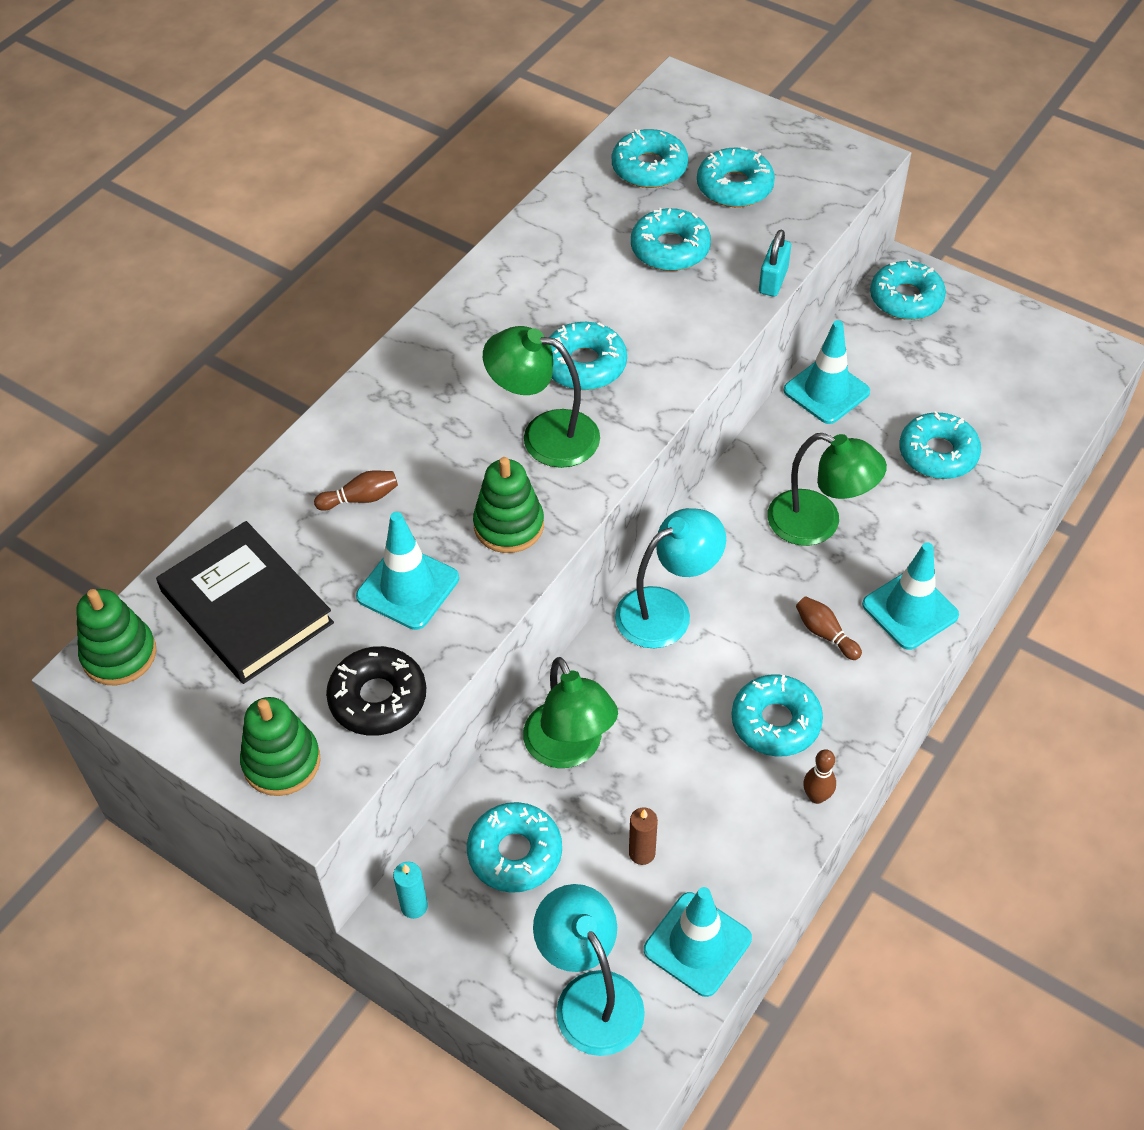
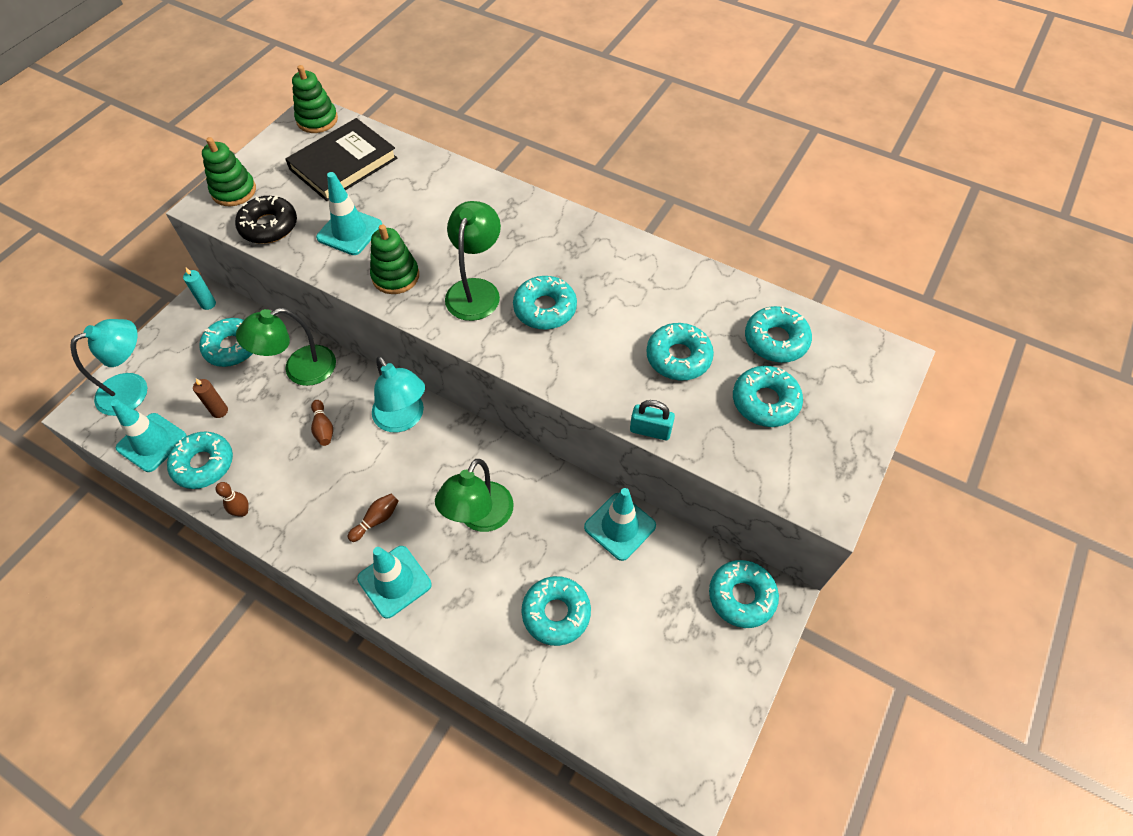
camera: 85 degrees right, 5 degrees up
(361, 498) = (422, 203): brown bowling pin -> brown bowling pin (323, 428)
(775, 722) = (305, 486): turquoise donut -> turquoise donut (203, 464)

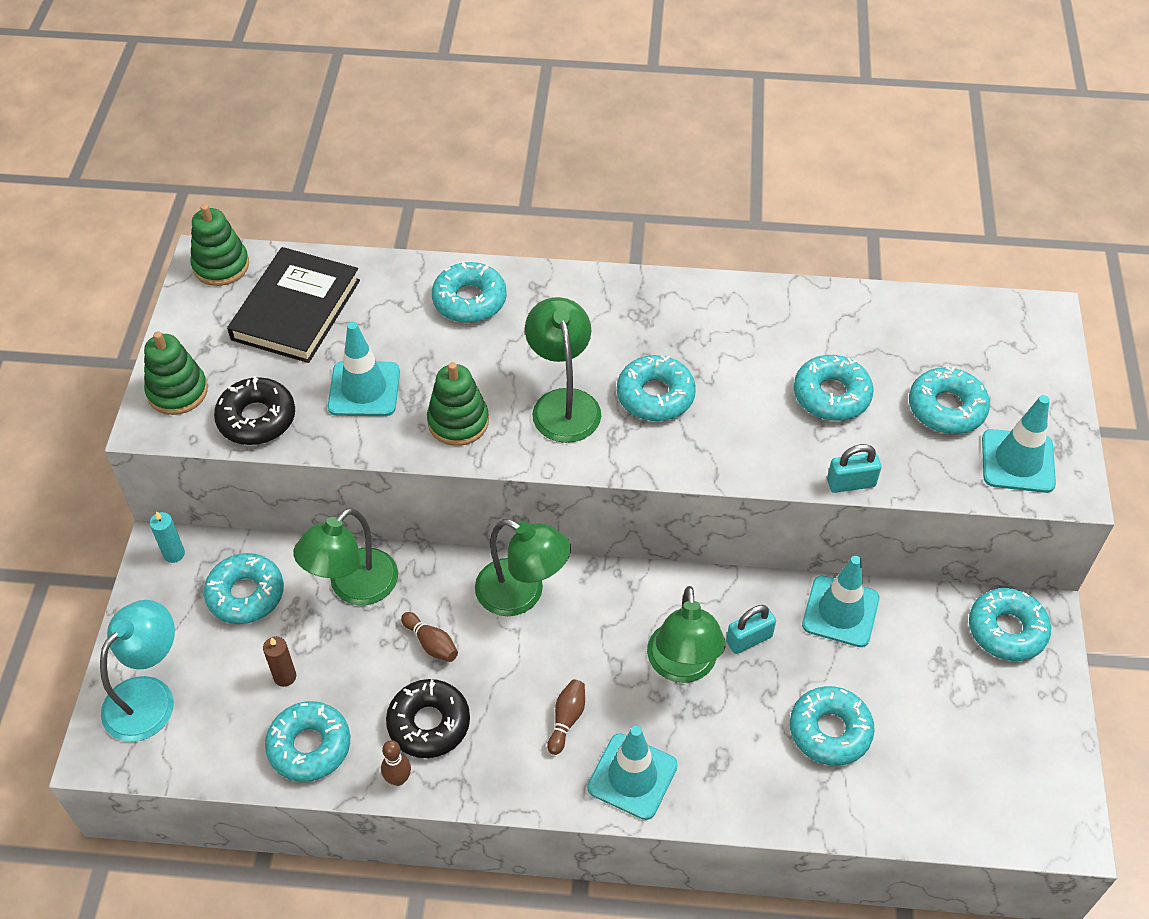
camera: 25 degrees left, 5 degrees down
(152, 442) = (222, 749): turquoise traffic cone -> turquoise traffic cone (1017, 461)
(286, 482) = (429, 723): none -> black donut
(403, 419) = (522, 594): turquoise lamp -> green lamp
(539, 518) = (749, 639): none -> turquoise padlock
(775, 340) = (918, 340): turquoise donut -> turquoise donut (469, 300)

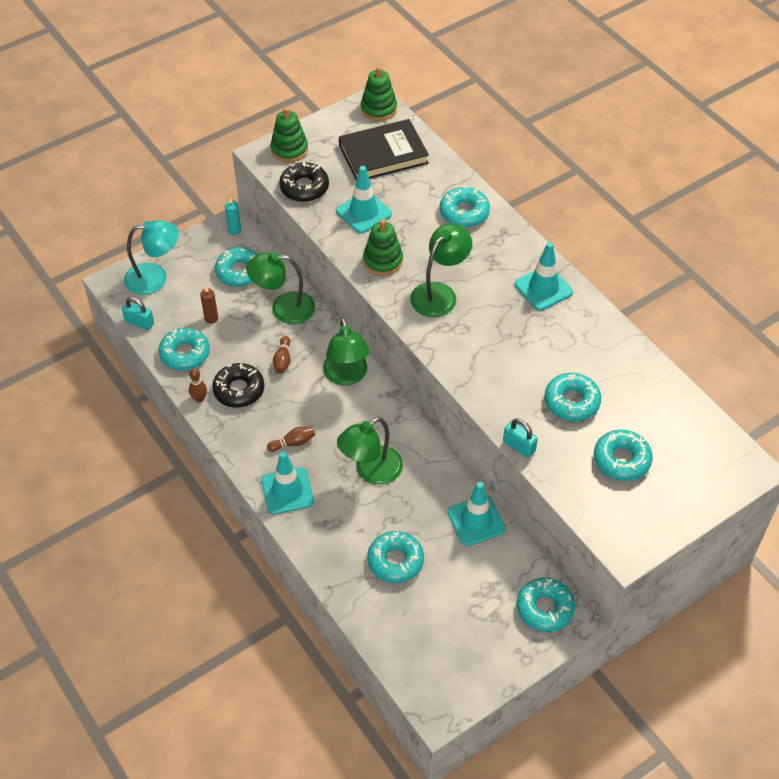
camera: 50 degrees right, 0 degrees up
(655, 396) = (486, 327): turquoise donut -> none
(749, 639) = (416, 490): turquoise padlock -> turquoise padlock (139, 323)
(1017, 461) = (619, 515): turquoise traffic cone -> turquoise traffic cone (543, 288)

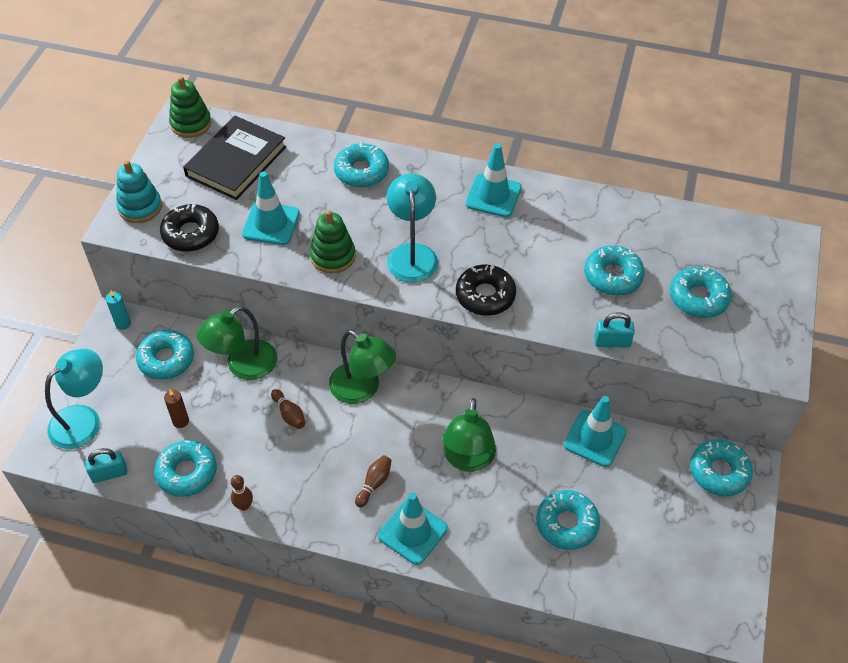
camera: 40 degrees left, 0 degrees up
(239, 390) = (274, 470): black donut -> black donut (485, 295)
(289, 149) = (140, 207): green stacking toy -> turquoise stacking toy
(439, 293) = (412, 254): green lamp -> turquoise lamp

